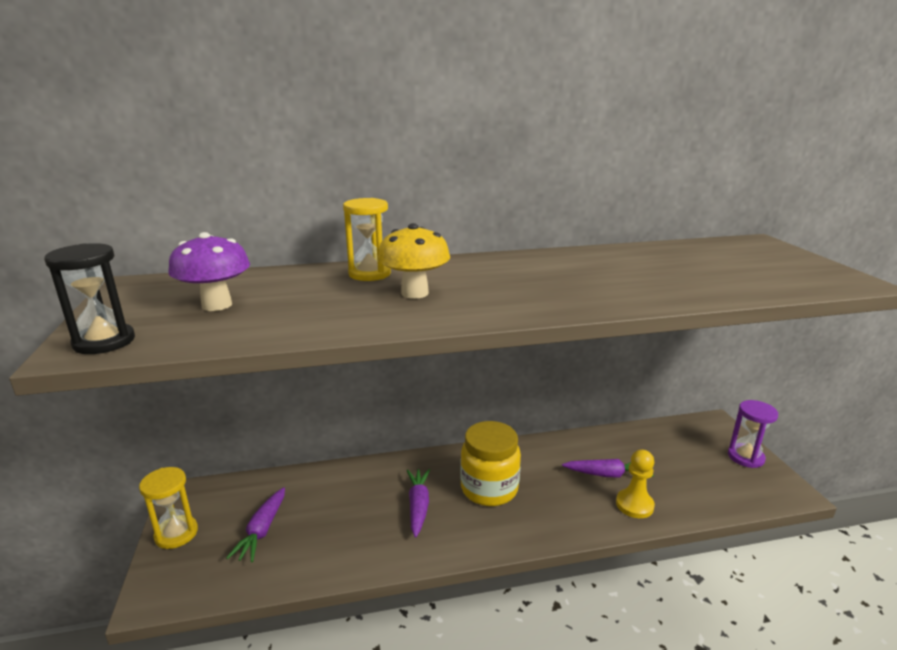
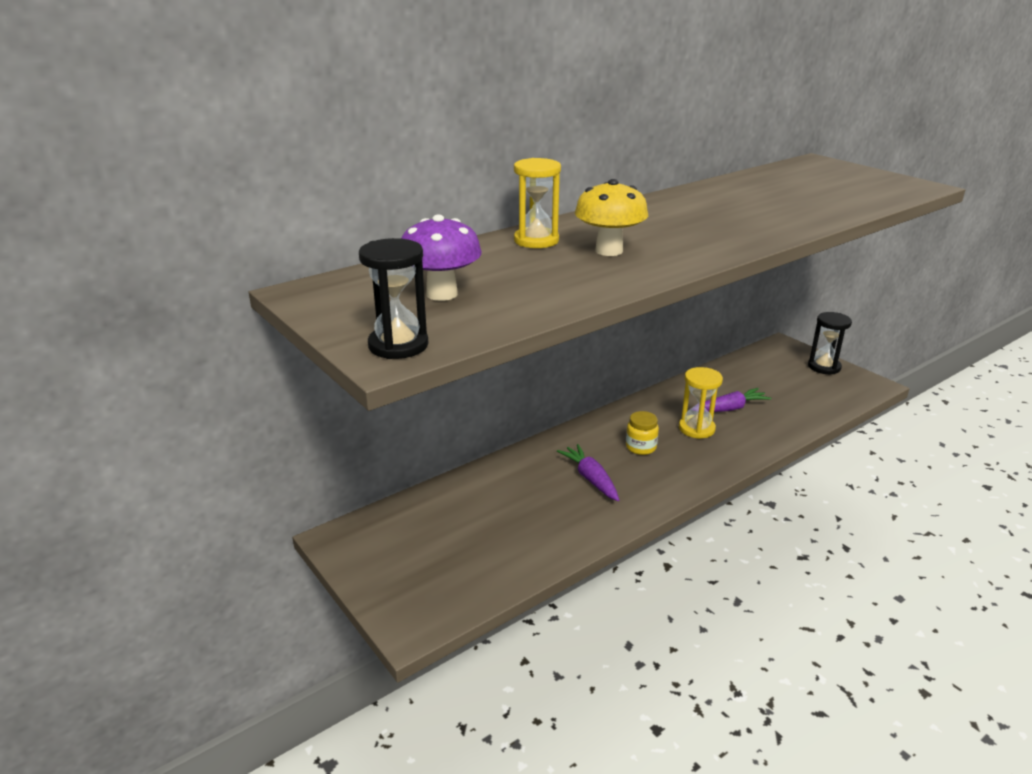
camera: 25 degrees left, 5 degrees up
(176, 534) = (372, 573): yellow hourglass -> yellow hourglass (696, 429)
(262, 530) = (461, 543): purple carrot -> none
(489, 489) = (641, 447): yellow jar -> yellow jar, size x0.52
(634, 505) = (769, 426): yellow pawn -> none
(745, 457) = (824, 367): purple hourglass -> black hourglass

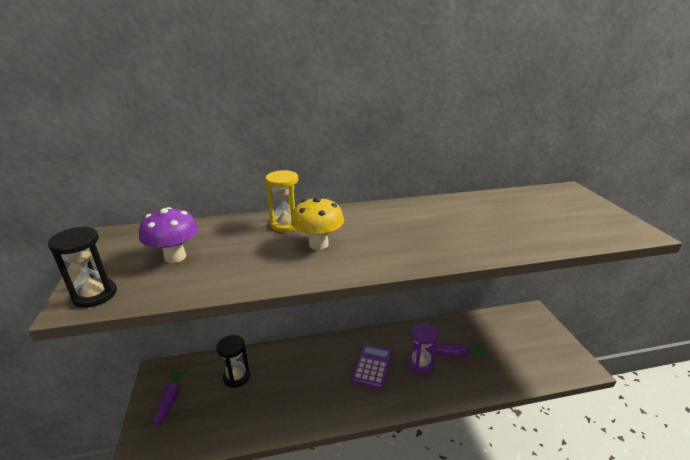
camera: 25 degrees right, 0 degrees up
(590, 479) = (322, 380): purple carrot -> purple carrot (171, 398)
(641, 447) = (372, 366): yellow jar -> purple calculator
(696, 429) = (420, 363): yellow hourglass -> purple hourglass
(824, 367) = (554, 340): black hourglass -> black hourglass (236, 377)

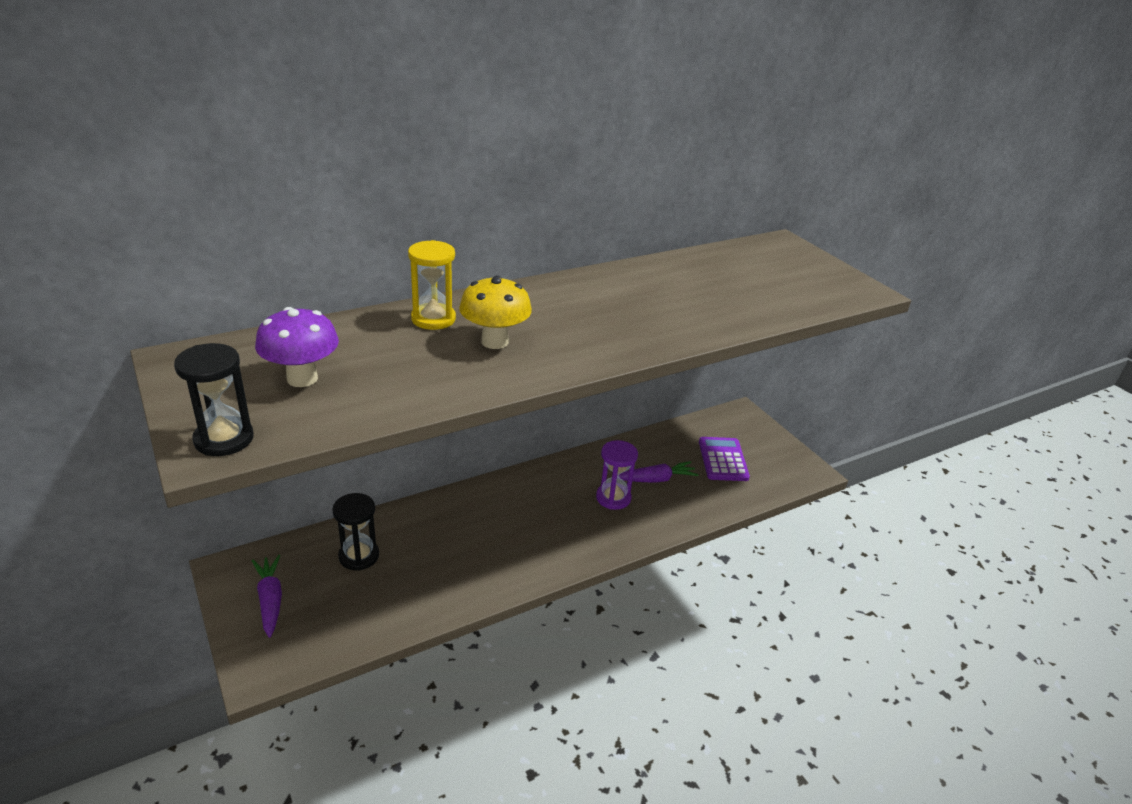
camera: 20 degrees left, 5 degrees up
(372, 366) = (550, 511): purple calculator -> purple calculator (723, 460)

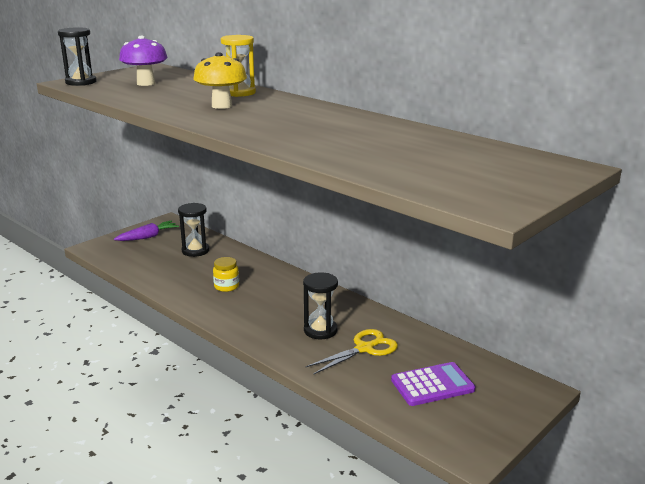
camera: 75 degrees right, 10 degrees down
(481, 546) = (226, 286): none -> yellow jar
(613, 498) = (320, 330): purple hourglass -> black hourglass
(656, 479) = (364, 348): purple carrot -> yellow scissors

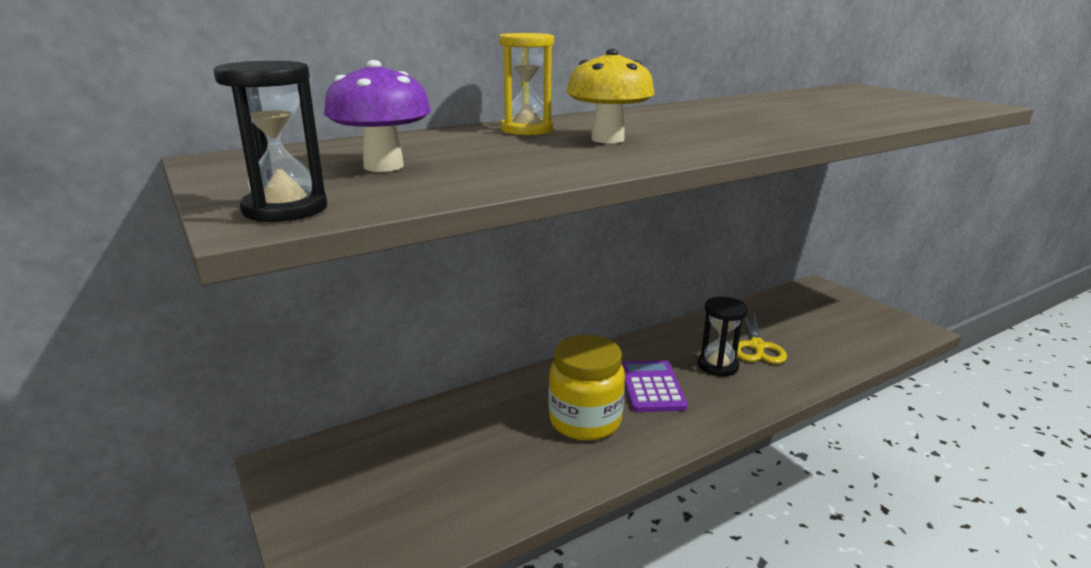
camera: 75 degrees left, 0 degrees up
(148, 237) = (338, 495): purple carrot -> none
(195, 251) = (441, 440): black hourglass -> none
(226, 286) = (585, 421): yellow jar -> yellow jar, size x1.91
(364, 348) = (757, 346): yellow scissors -> yellow scissors turned 150 degrees counterclockwise
(432, 385) = (819, 325): purple calculator -> purple calculator (651, 387)

